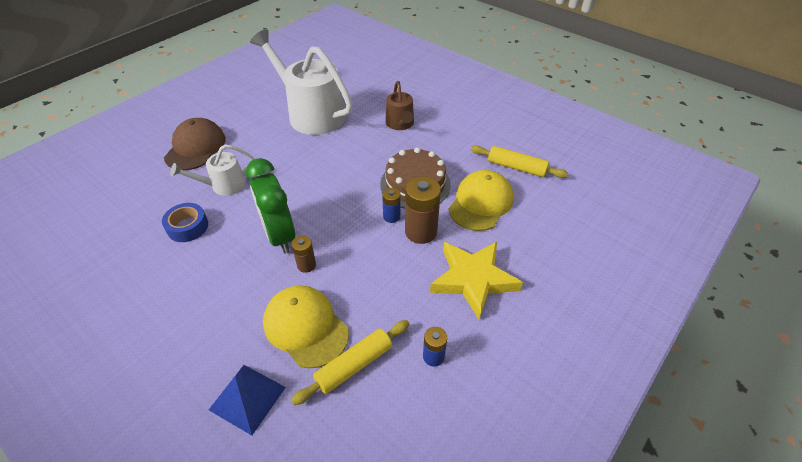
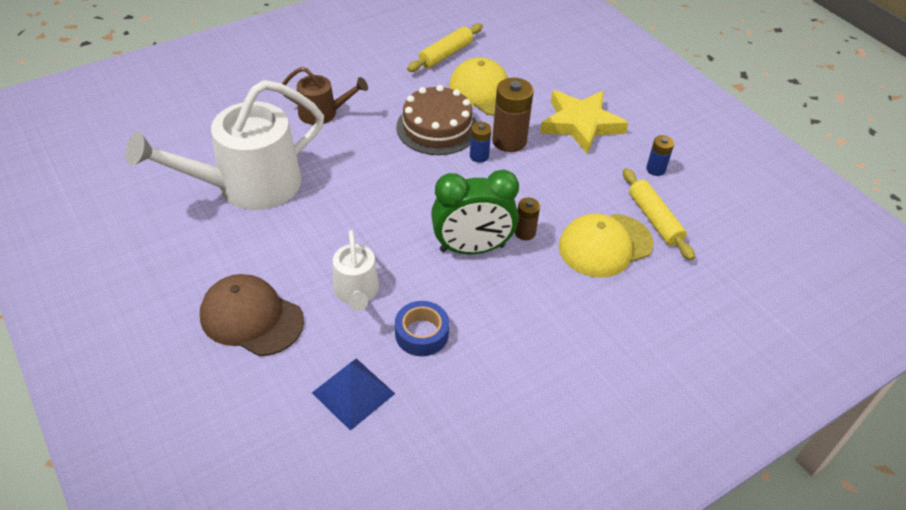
camera: 75 degrees left, 0 degrees up
(247, 398) = (675, 297): blue pyramid -> blue pyramid (353, 393)

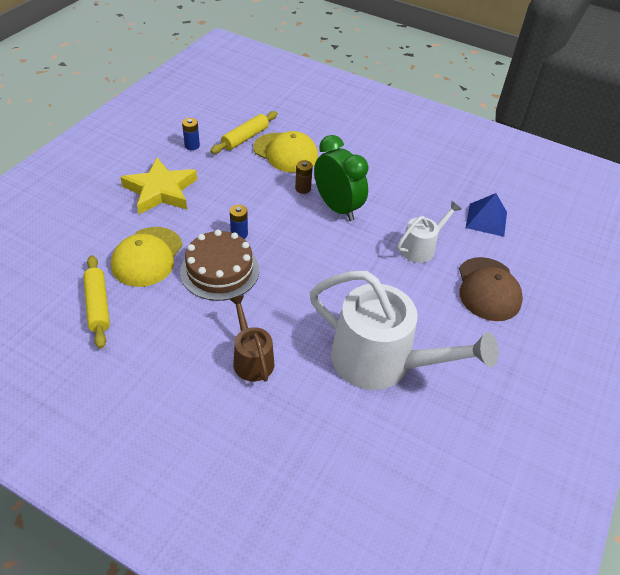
camera: 120 degrees left, 0 degrees up
(421, 334) = (423, 207): blue tape -> none
(445, 54) = (98, 305): yellow rolling pin -> yellow rolling pin turned 60 degrees clockwise
(509, 141) = (208, 223): brown battery -> none

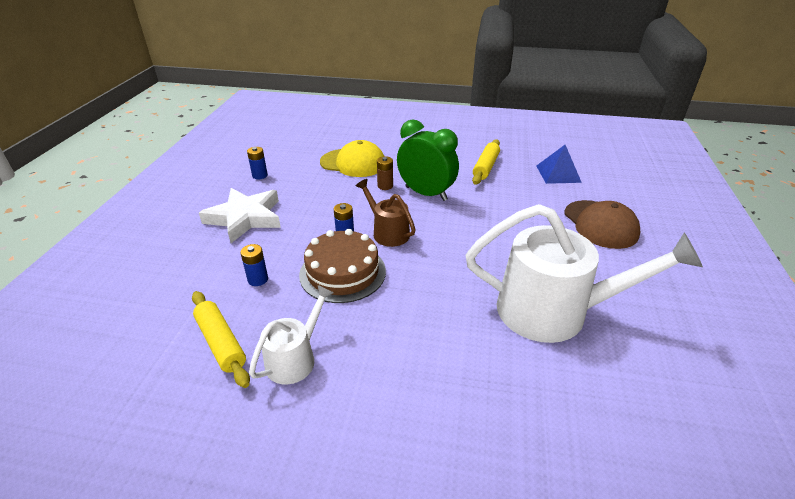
camera: 15 degrees left, 10 degrees down
(147, 257) = (258, 279): yellow cap -> blue battery
(160, 191) = (245, 218): yellow star -> white star
(245, 138) = (309, 159): yellow rolling pin -> yellow rolling pin (485, 167)
(251, 358) = (423, 347): brown watering can -> brown watering can (387, 232)
(421, 247) = (520, 206): white watering can -> white watering can (295, 358)

